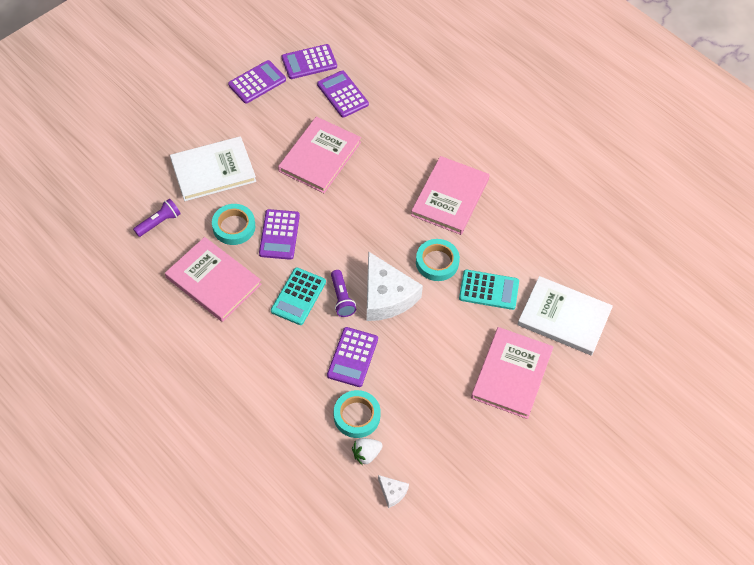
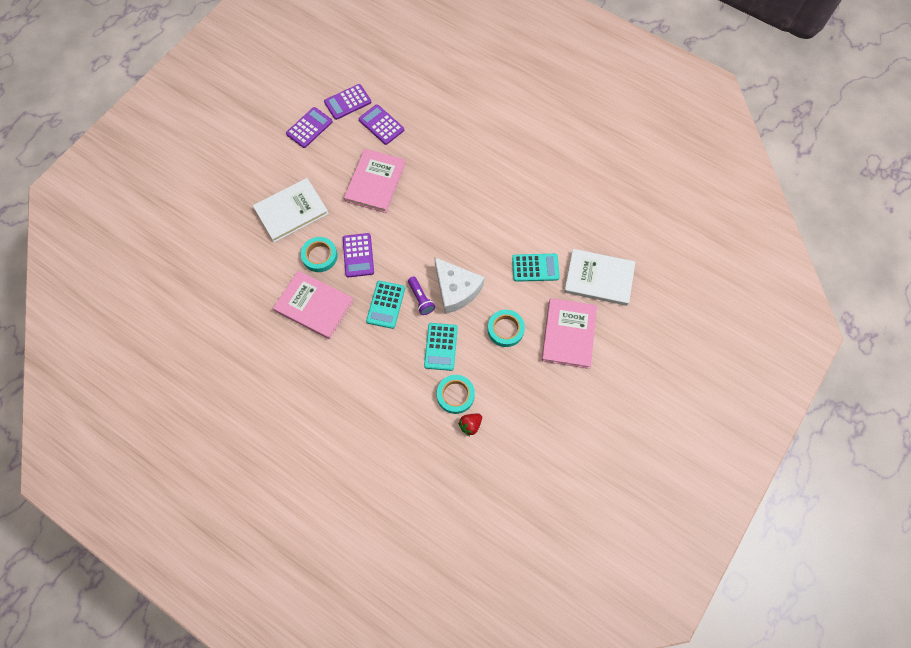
camera: 10 degrees left, 10 degrees up
(159, 222) = (258, 265): purple flashlight -> none
(352, 357) = (441, 347): purple calculator -> turquoise calculator
(366, 454) = (470, 425): white strawberry -> red strawberry
(392, 492) = (498, 452): white cheese -> none
(437, 262) = (489, 253): turquoise tape -> turquoise tape (505, 329)
(450, 197) = (487, 196): pink book -> none

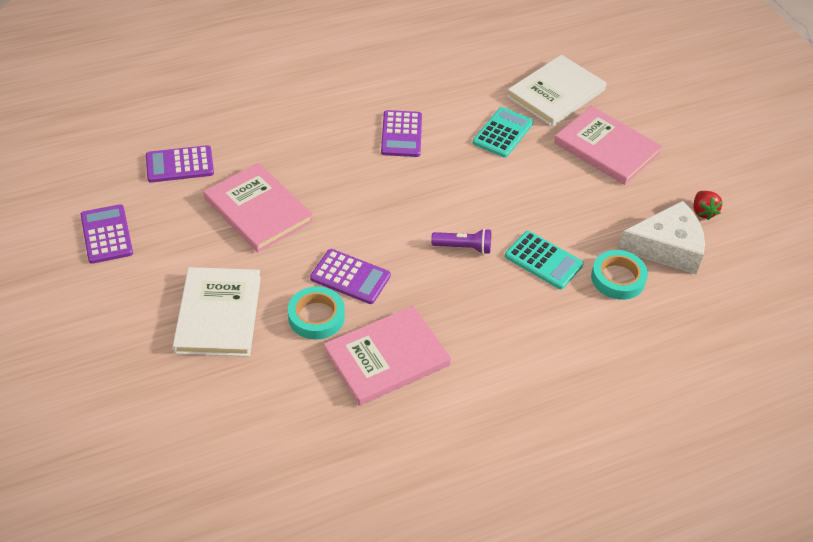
camera: 60 degrees left, 20 degrees down
(347, 102) = (110, 179): purple calculator -> purple calculator (401, 134)
(386, 305) = (445, 284): turquoise calculator -> none
(456, 290) = (477, 210): white cheese -> white cheese (667, 247)
(470, 425) = (666, 284): red strawberry -> red strawberry (703, 212)
(505, 329) = (563, 194): turquoise tape -> none

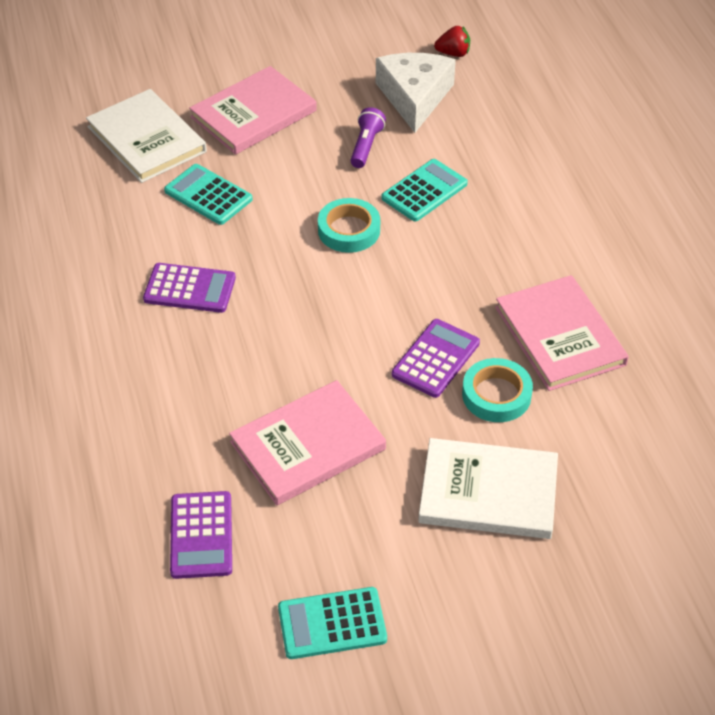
camera: 80 degrees left, 0 degrees up
(106, 234) = (332, 624): purple calculator -> turquoise calculator
(464, 247) = (398, 253): purple flashlight -> purple flashlight (366, 146)
(618, 278) = (455, 139): turquoise tape -> turquoise tape (349, 230)
(703, 212) = (366, 62): red strawberry -> red strawberry (453, 53)

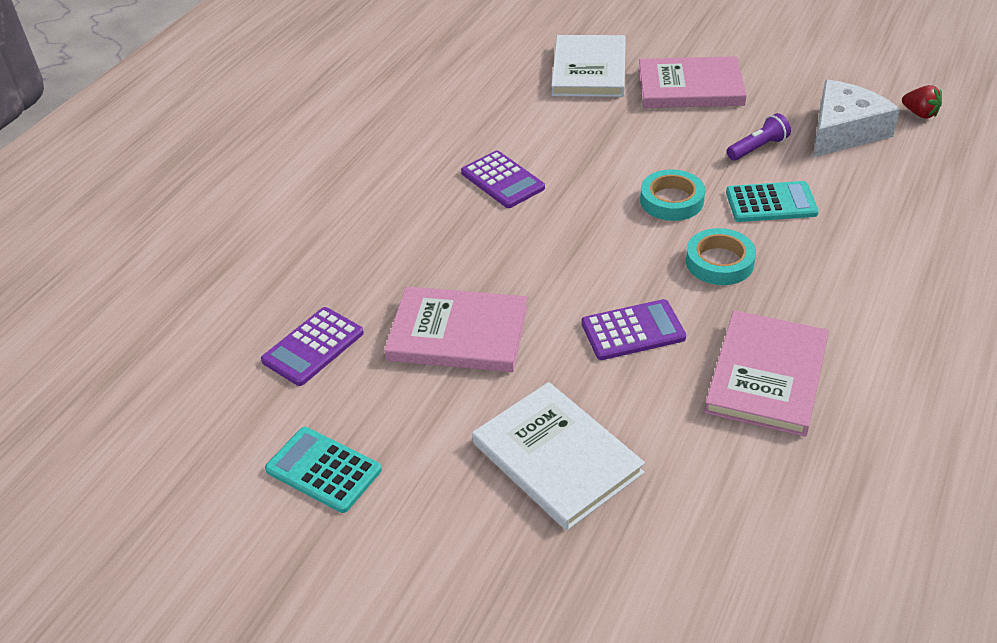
camera: 45 degrees right, 5 degrees down
(208, 195) = (590, 125): turquoise calculator -> none
(496, 395) = (653, 388): turquoise tape -> turquoise tape (719, 262)

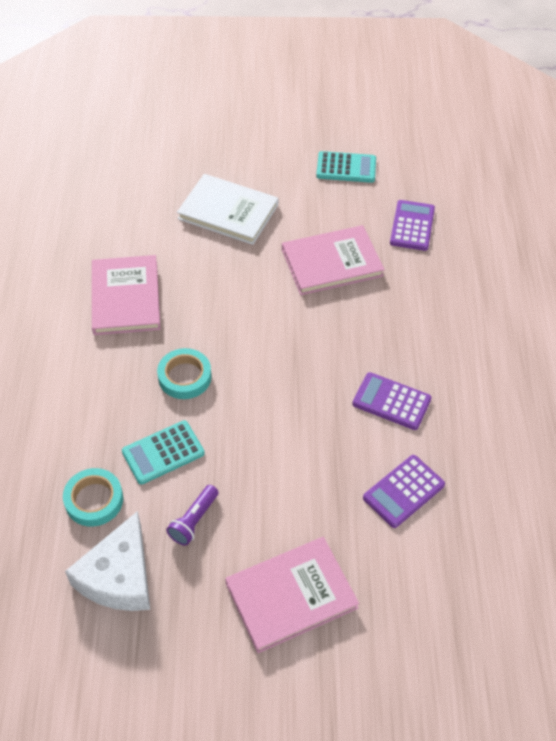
camera: 150 degrees right, 10 degrees up
(589, 70) = (407, 587): white book -> none
(633, 331) = (222, 301): purple calculator -> purple calculator (403, 491)
(671, 200) = (244, 427): turquoise tape -> turquoise tape (94, 500)
(920, 114) = (46, 635): red strawberry -> none

